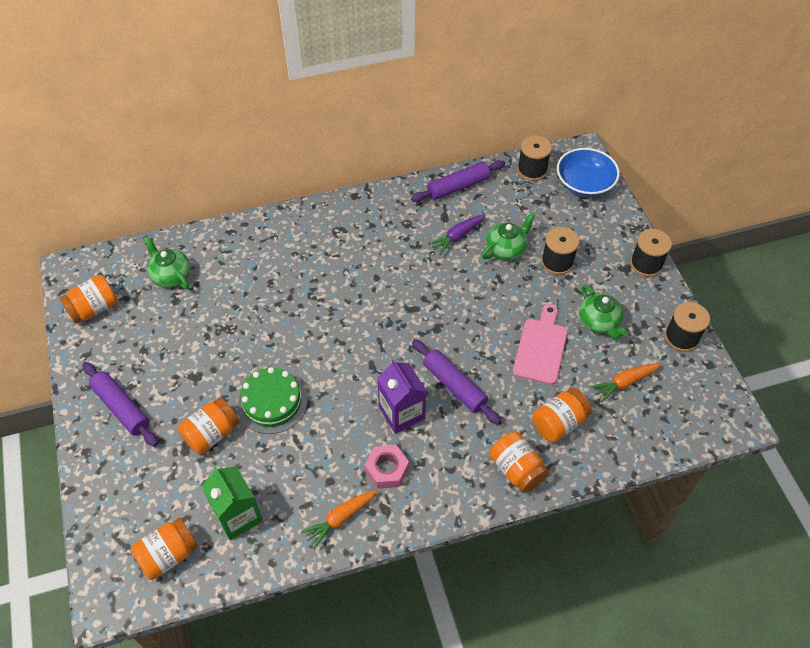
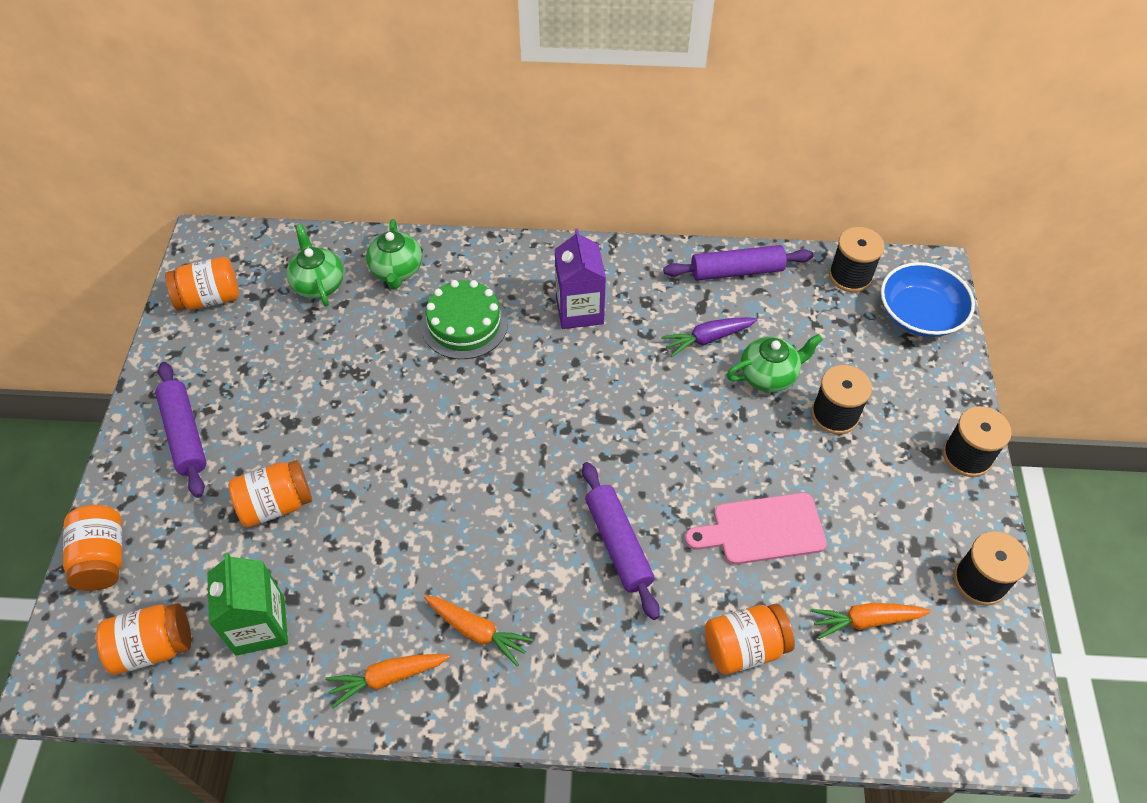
camera: 20 degrees right, 0 degrees up
(272, 402) = (369, 488): green cake -> green cake (464, 324)
(387, 470) = (477, 631): pink nut -> orange carrot
(401, 413) = (531, 558): purple carton -> purple carton (579, 310)
(516, 469) = (656, 694): orange jar -> orange jar (103, 558)
(541, 348) = (762, 530): pink cutting board -> pink cutting board turned 135 degrees counterclockwise
(599, 322) = (862, 519): green teapot -> green teapot (396, 270)

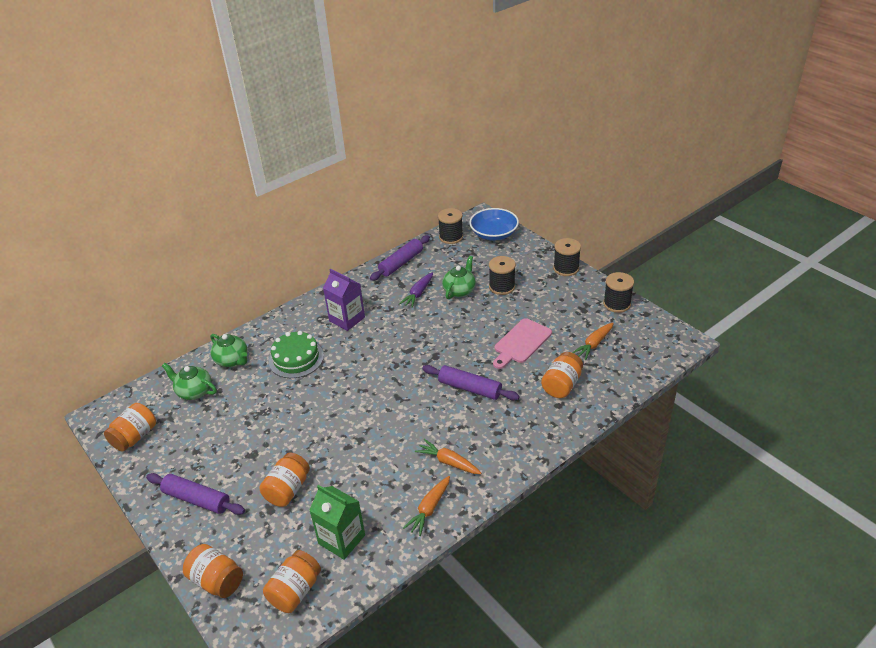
camera: 40 degrees left, 15 degrees down
(477, 631) = (448, 462): orange carrot -> orange carrot turned 135 degrees counterclockwise

